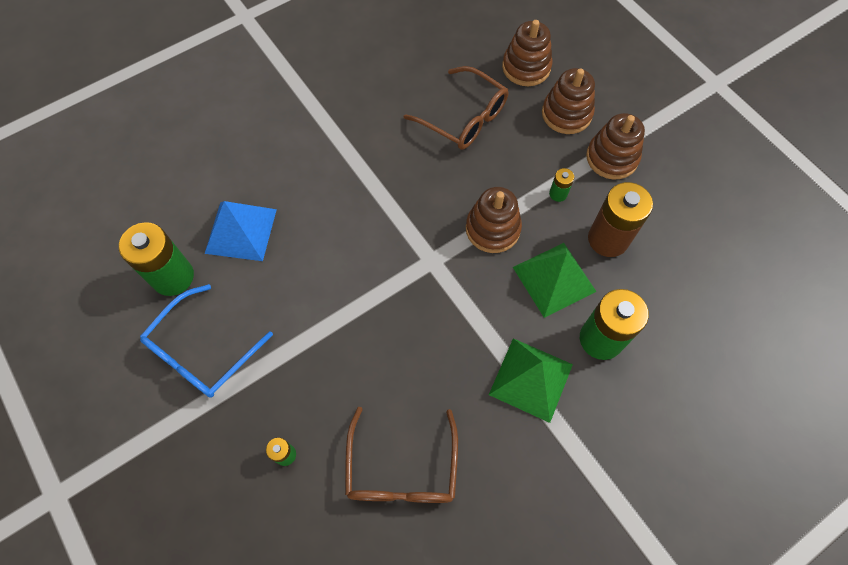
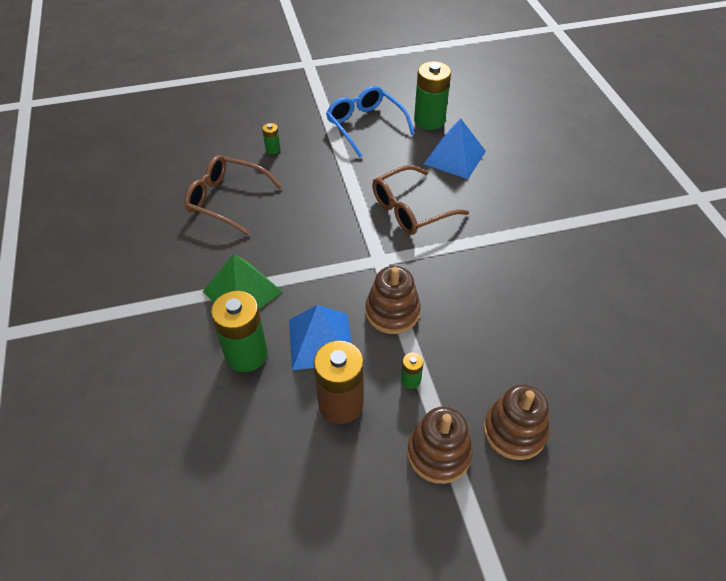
camera: 110 degrees right, 15 degrees down
(464, 118) = (532, 331): brown glasses -> brown glasses (410, 209)
(526, 67) = (595, 415): brown stacking toy -> none
(554, 279) = (320, 341): green pyramid -> blue pyramid

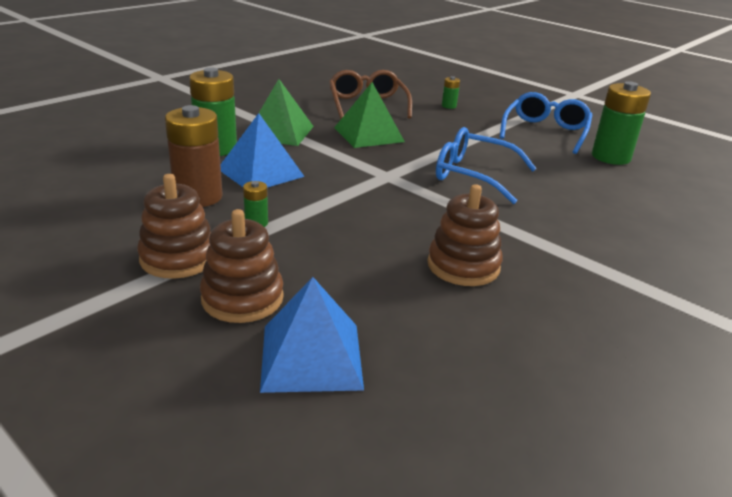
camera: 55 degrees right, 20 degrees down
(293, 232) = (369, 134): none -> green pyramid
(392, 312) = (331, 196): brown stacking toy -> brown stacking toy (463, 266)
(410, 209) = (473, 175): brown glasses -> blue glasses
(454, 157) = (583, 180): blue pyramid -> blue pyramid (311, 356)

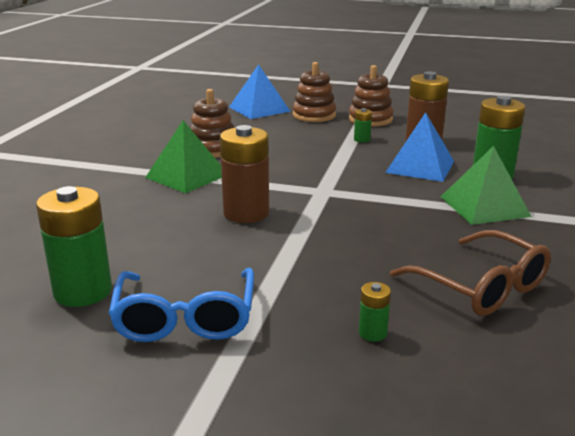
camera: 155 degrees right, 5 degrees down
(369, 134) = (401, 232): green pyramid -> green pyramid (187, 176)
(473, 175) = (246, 213): blue glasses -> brown battery

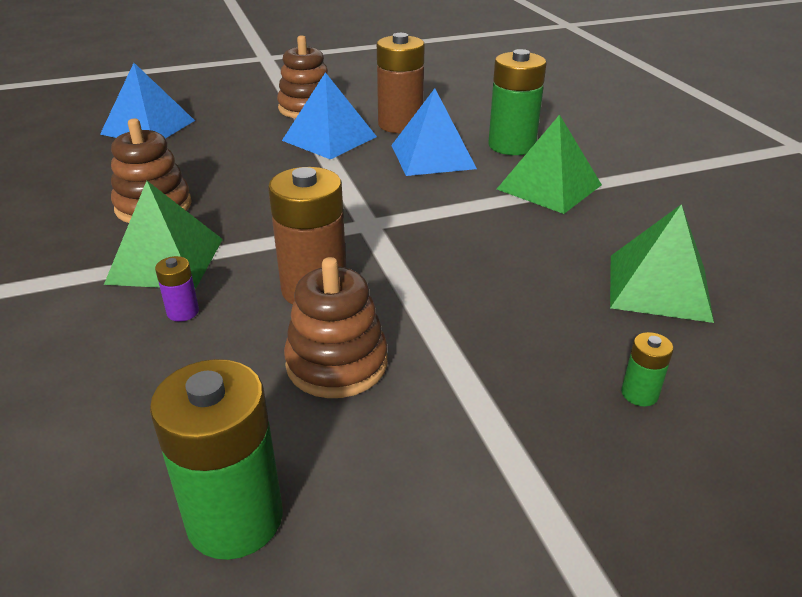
camera: 35 degrees left, 10 degrees up
(166, 201) = (183, 312): none -> purple battery
(185, 318) = (426, 484): blue glasses -> none
(314, 115) = (232, 119): brown stacking toy -> brown stacking toy (337, 363)
(362, 139) = (329, 138): green battery -> blue pyramid
(480, 286) = (658, 287): brown glasses -> green pyramid

